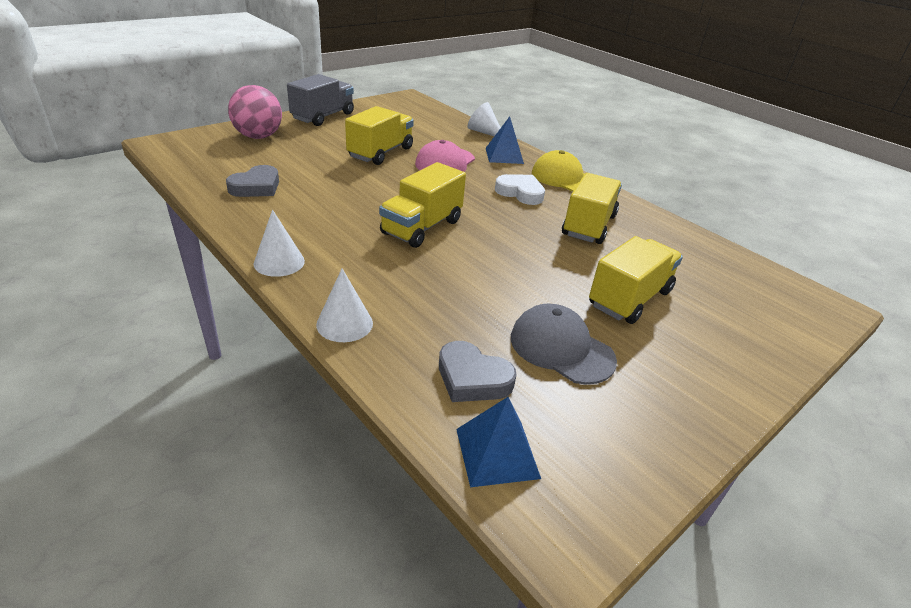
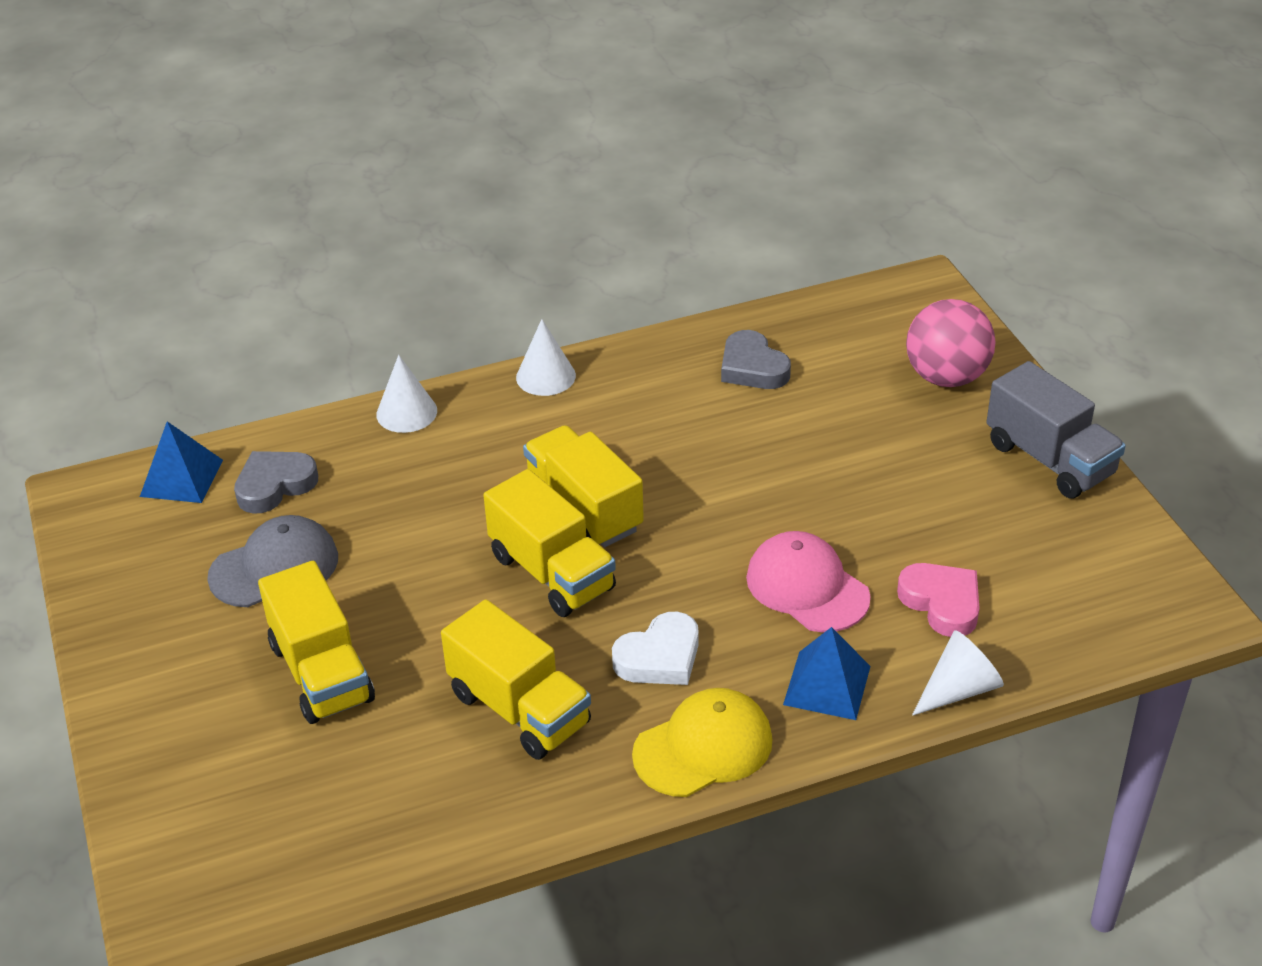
camera: 115 degrees right, 5 degrees up
(380, 153) = (861, 510): yellow truck -> yellow truck (552, 573)
(435, 135) = (942, 603): none -> pink heart

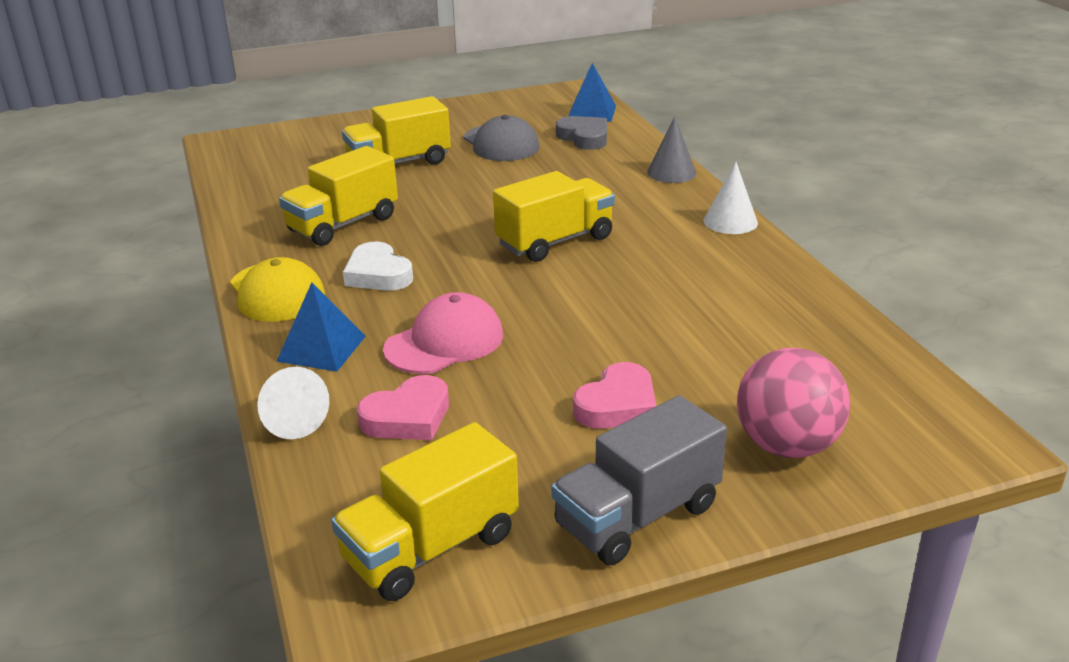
camera: 90 degrees right, 10 degrees down
(406, 412) = (671, 172): white cone -> grey cone
(552, 573) = (481, 231): yellow truck -> yellow truck (431, 547)
(752, 367) = (770, 319): grey heart -> none
(903, 467) = (617, 405): none -> pink heart

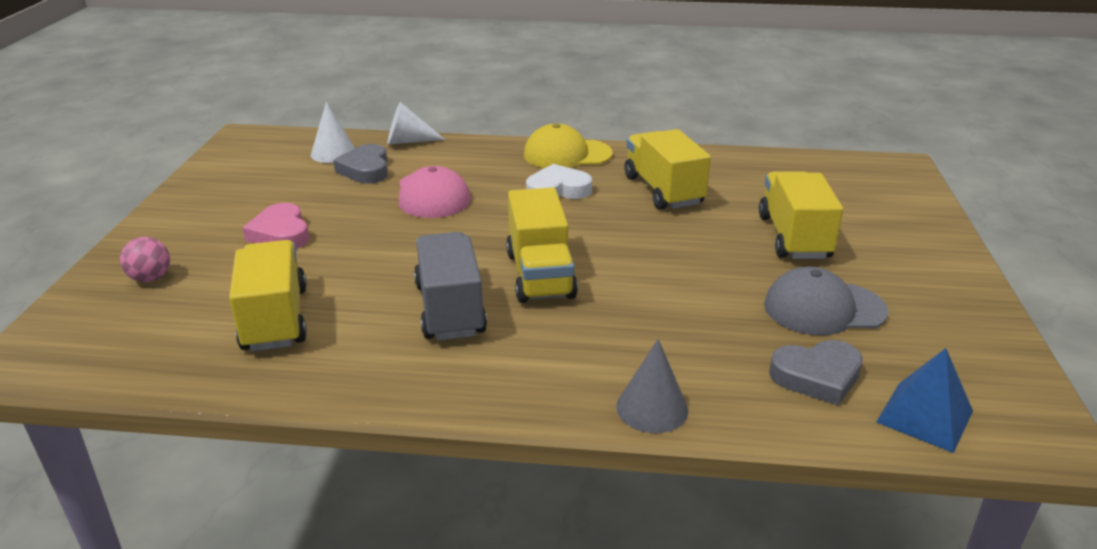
camera: 115 degrees right, 0 degrees up
(321, 348) = (474, 158): blue pyramid -> none
(408, 417) = (365, 169): pink heart -> grey heart
(431, 547) = (253, 157): yellow truck -> yellow truck (275, 319)
(637, 516) = (184, 210): grey truck -> grey truck (450, 309)
(730, 221) = (480, 398): white cone -> white cone (333, 153)
(786, 446) = (150, 278): pink ball -> pink ball, size x0.54

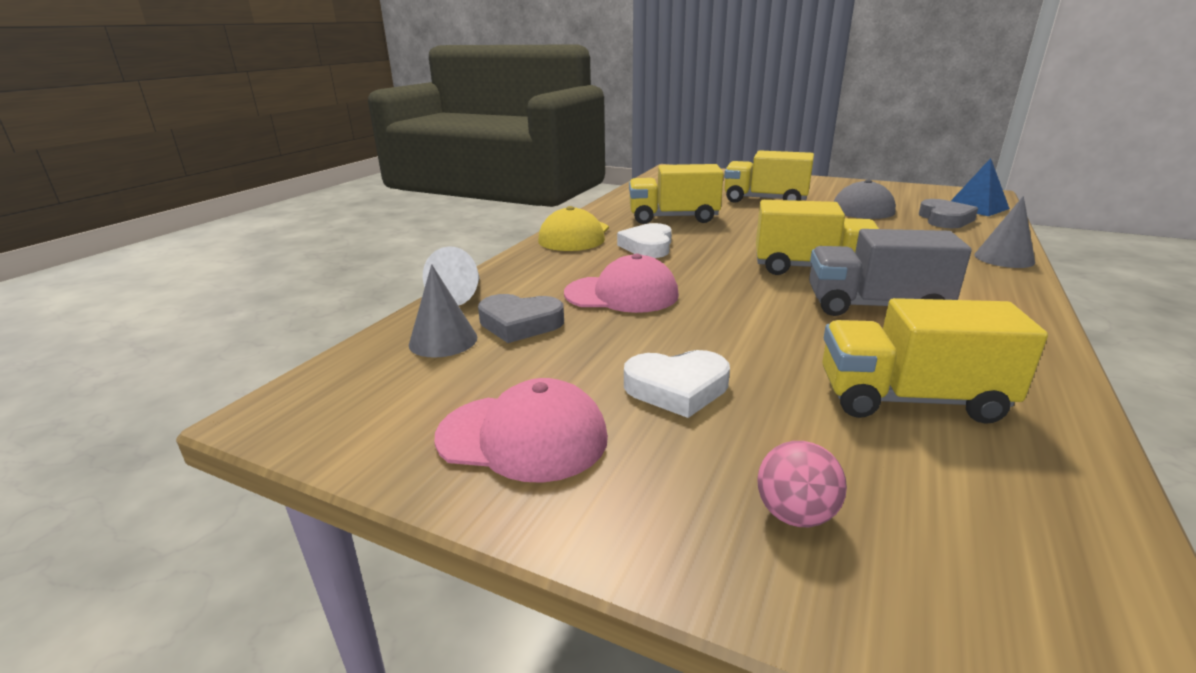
camera: 70 degrees left, 5 degrees down
(223, 198) = (523, 437): none -> pink cap
(281, 233) = (677, 388): pink heart -> white heart
(333, 153) = (443, 340): white cone -> grey cone

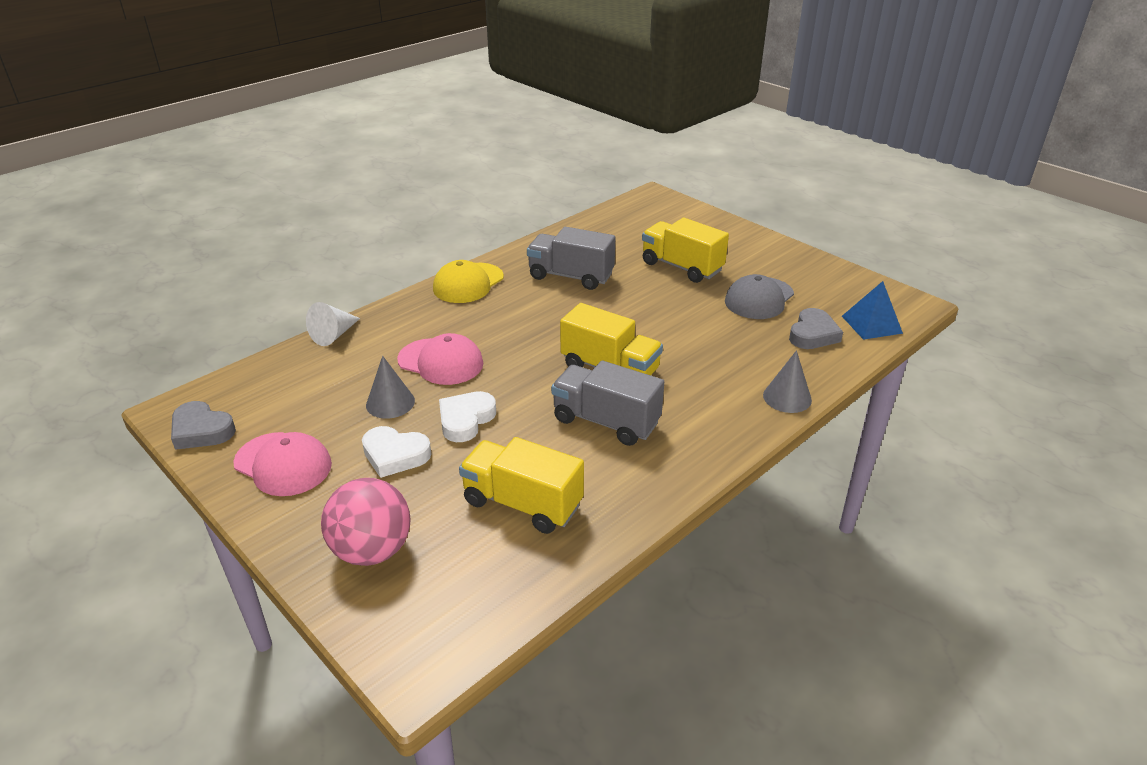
camera: 20 degrees right, 10 degrees up
(443, 340) = (293, 377): grey cone -> grey cone (390, 403)
(520, 324) = (350, 374): grey heart -> grey heart (201, 430)
(648, 246) = (512, 310): white heart -> white heart (465, 420)
(673, 218) = (571, 276): yellow truck -> grey truck
(795, 515) = (372, 550): pink ball -> pink ball, size x1.86

